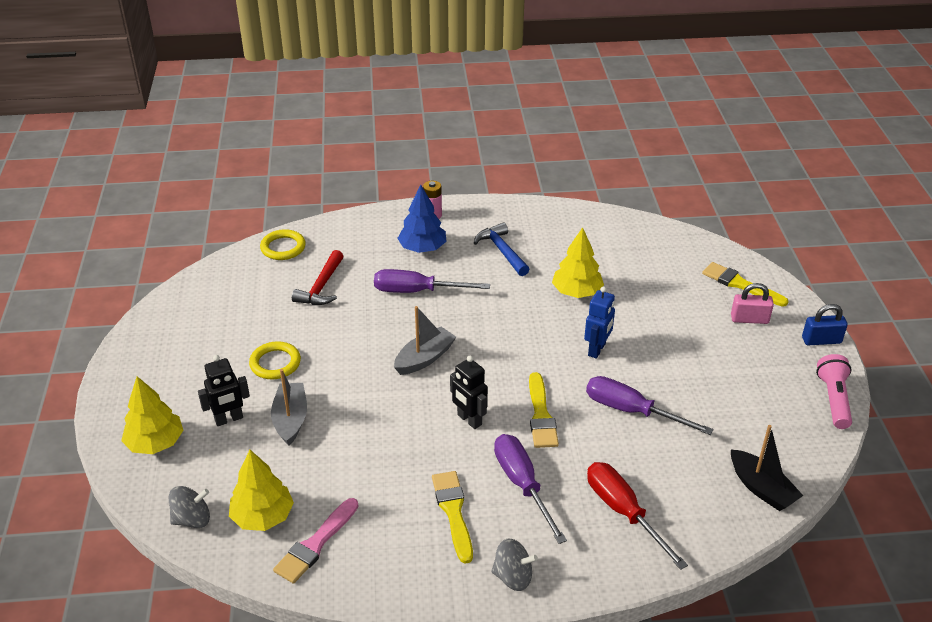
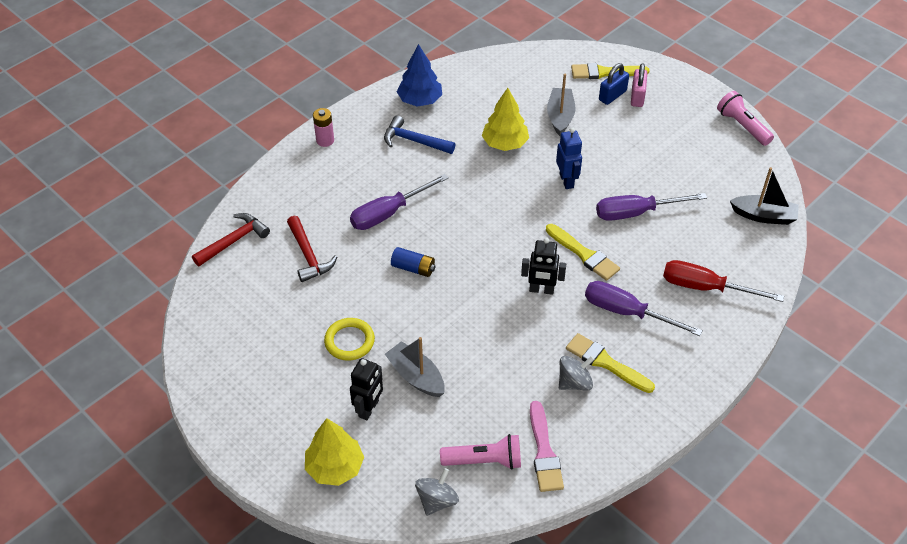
camera: 40 degrees left, 10 degrees up
(262, 516) = (485, 460): yellow tree -> pink flashlight
(283, 247) = (233, 241): yellow ring -> red hammer
(386, 341) = (413, 268): none -> blue battery
(422, 248) = (350, 174): blue tree -> blue tree (420, 100)
(424, 358) = (457, 264): grey boat -> grey boat (560, 116)
(513, 577) = (689, 379): grey spinning top -> grey spinning top (574, 382)
(749, 319) = (637, 97): pink padlock -> pink padlock turned 45 degrees counterclockwise
(821, 340) = (694, 86): blue padlock -> blue padlock (612, 95)

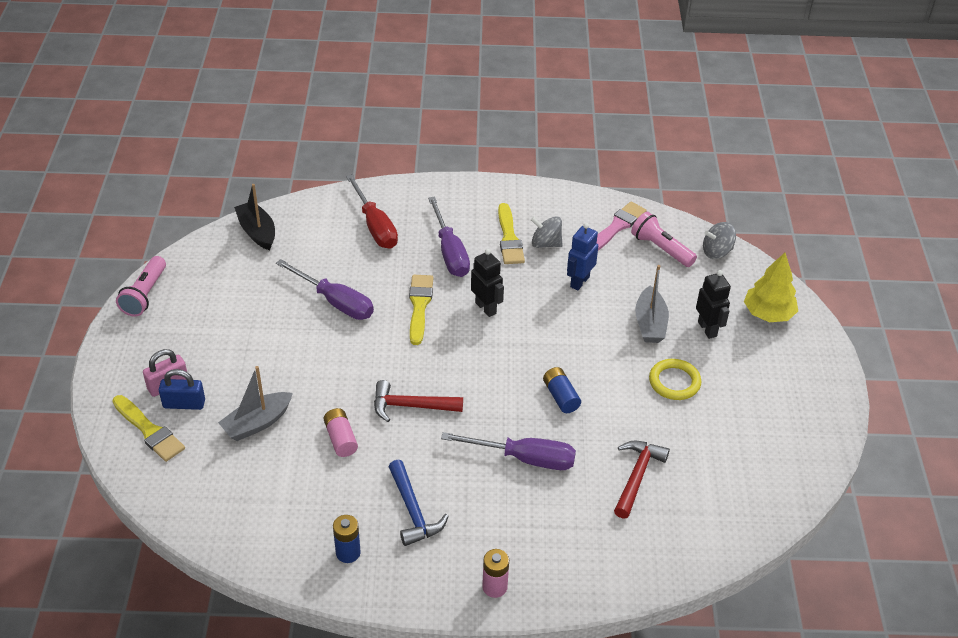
camera: 135 degrees left, 5 degrees down
(233, 241) = (693, 546): red hammer -> red hammer (411, 406)
(369, 409) = (707, 329): black robot -> black robot turned 90 degrees clockwise
(420, 100) = (348, 553): blue tree -> blue battery
(505, 143) = (341, 439): yellow tree -> pink battery
(567, 181) = (344, 365): blue robot -> blue robot (579, 282)

